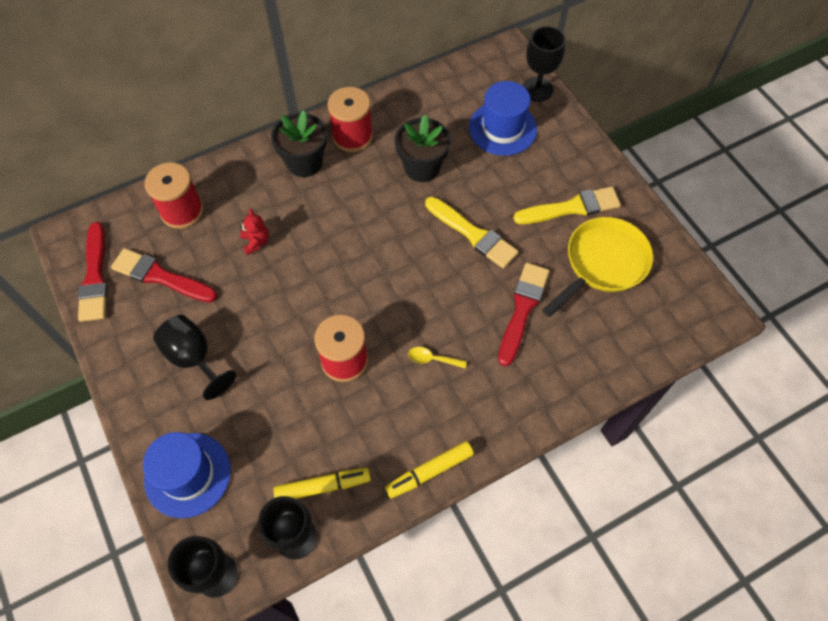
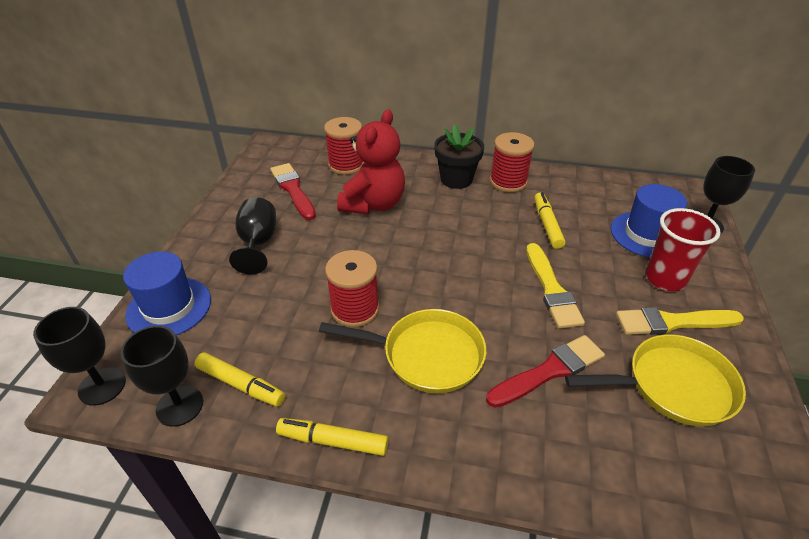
camera: 40 degrees right, 20 degrees down
(95, 277) = (257, 170): red brush -> none
(256, 242) = (373, 204): red teddy bear -> red teddy bear, size x2.38
(422, 167) = (547, 225): black flower pot -> yellow marker
(432, 359) = (426, 355): yellow spoon -> yellow pan
(542, 168) = (665, 279): none -> red cup
(571, 207) = (672, 322): yellow brush -> yellow brush turned 150 degrees clockwise

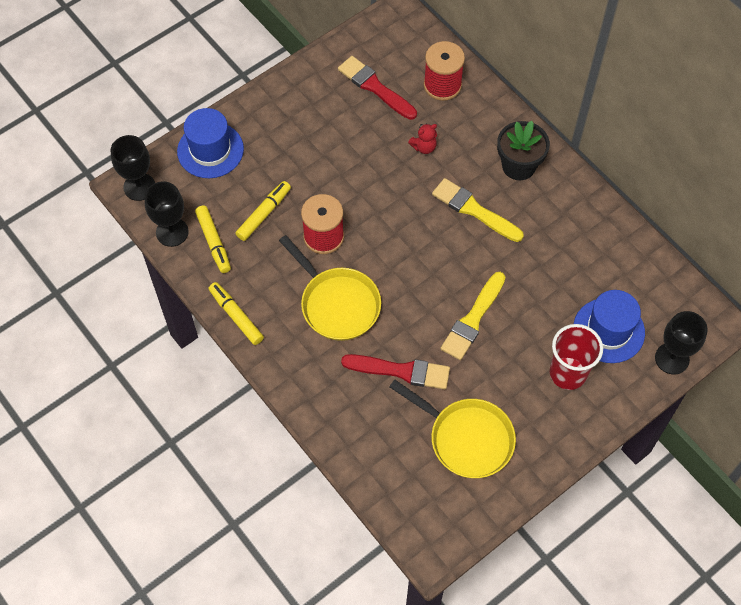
camera: 40 degrees right, 20 degrees up
(258, 243) = (306, 129): black goblet -> none
(293, 189) = (375, 87): red brush -> red brush turned 60 degrees counterclockwise
(373, 204) = (424, 147): red teddy bear -> red teddy bear, size x0.42
(508, 182) = (560, 199): red spool -> none
(547, 225) = (539, 264): yellow marker -> yellow marker (264, 214)
(672, 322) = (526, 404): yellow brush -> yellow brush (474, 210)

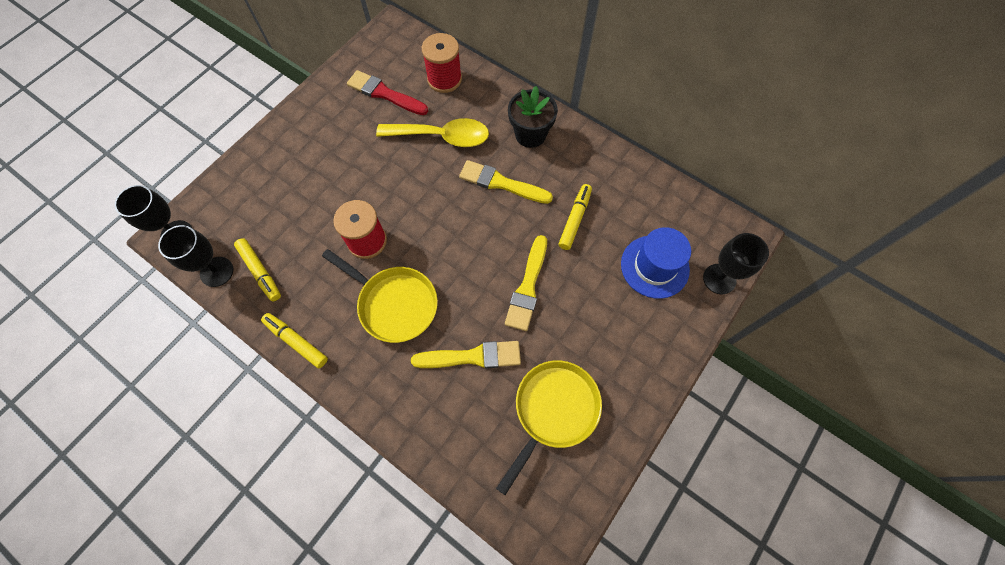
camera: 15 degrees left, 5 degrees up
(210, 150) = (241, 184): blue hat -> none
(264, 214) = (305, 232): yellow marker -> yellow marker (575, 219)
(401, 371) = (472, 357): red brush -> yellow brush
(424, 147) = (441, 137): red teddy bear -> yellow spoon
(466, 438) = (553, 410): yellow pan -> yellow pan turned 75 degrees counterclockwise
(568, 373) = (630, 318): red cup -> none

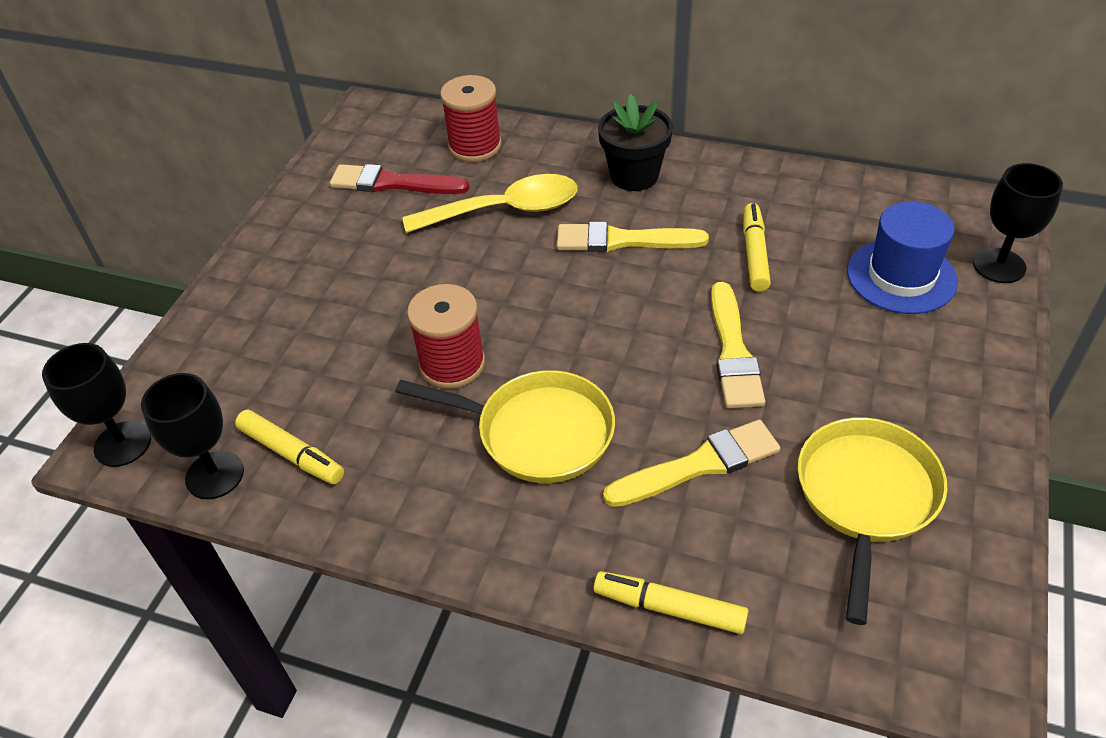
camera: 15 degrees left, 20 degrees down
(296, 342) = (397, 532): yellow marker -> yellow marker (669, 608)

